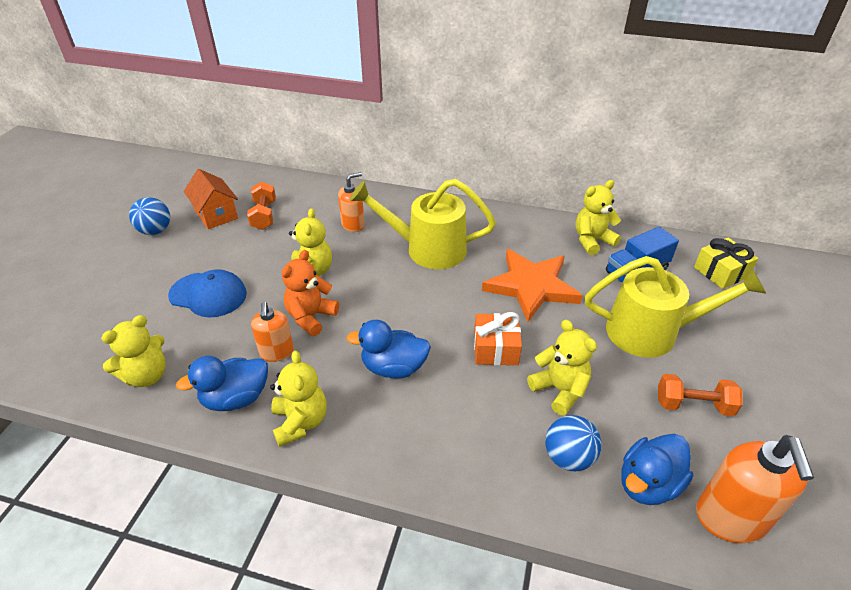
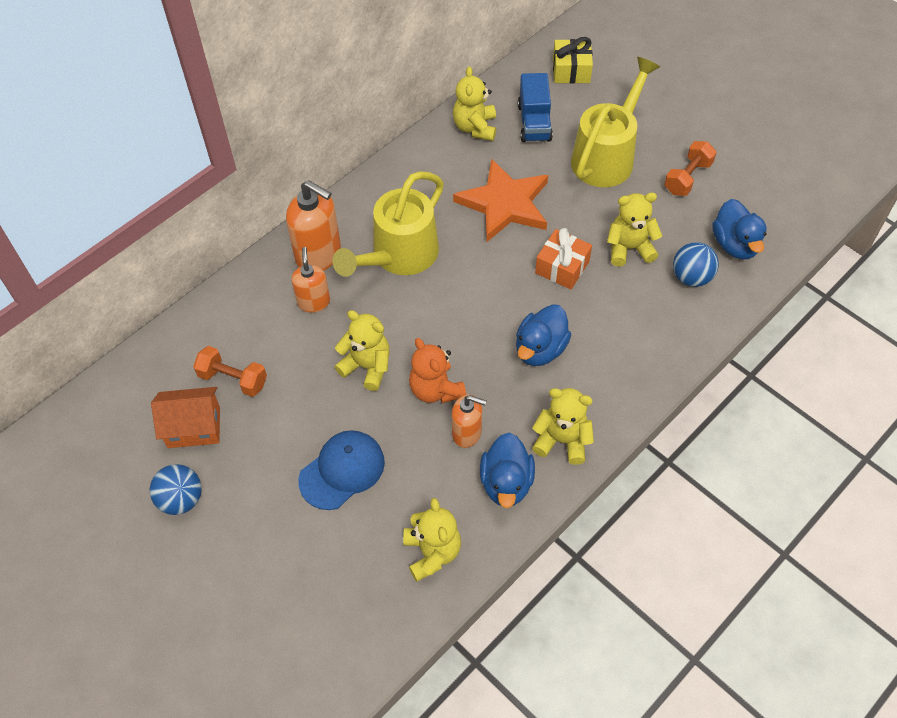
camera: 60 degrees left, 15 degrees up
(730, 518) = (780, 218): orange soap dispenser -> orange soap dispenser (319, 255)

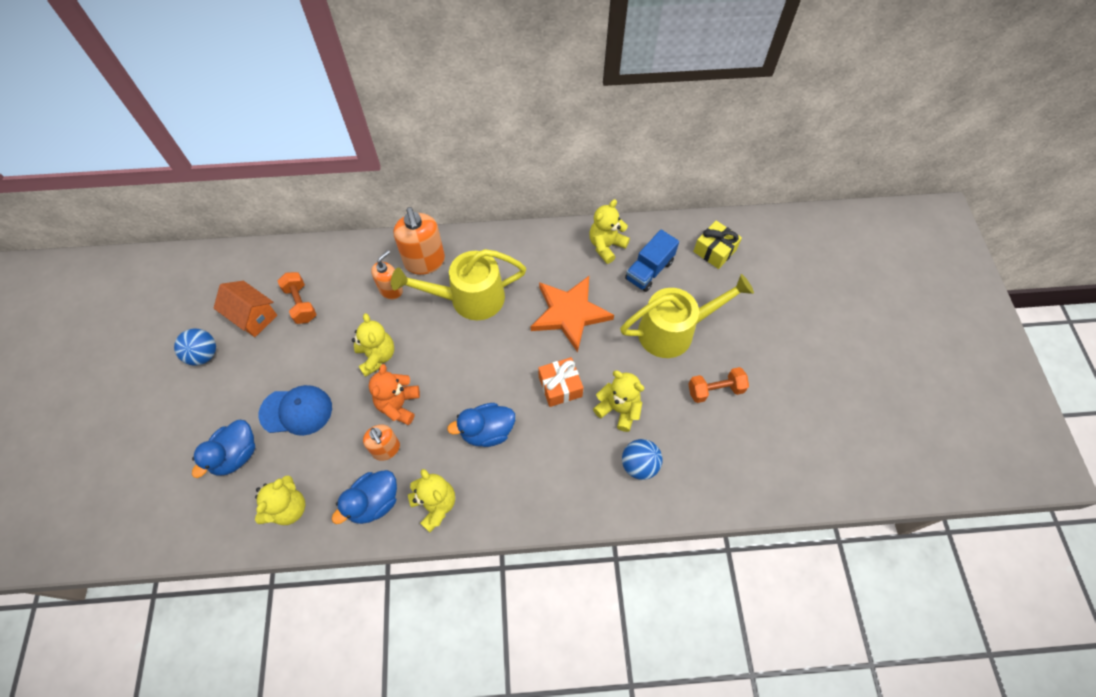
camera: 40 degrees right, 5 degrees up
(735, 245) = (697, 466): blue duck -> blue duck (236, 455)

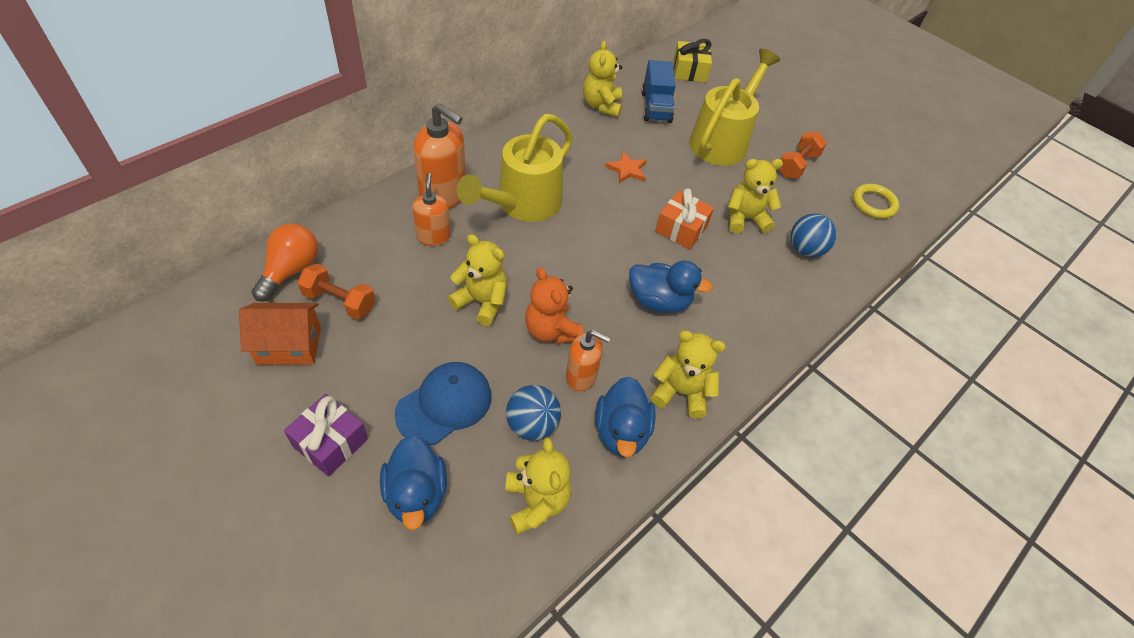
camera: 45 degrees left, 10 degrees down
(204, 355) = (261, 420): blue ball -> blue ball (532, 425)
(223, 392) = (330, 442): none -> purple gift
(294, 265) = (291, 270): none -> orange light bulb
(487, 431) = (659, 301): blue duck -> blue duck turned 105 degrees counterclockwise
(570, 313) = (627, 169): orange star -> orange star, size x0.45
(745, 464) = (873, 204): none -> yellow ring

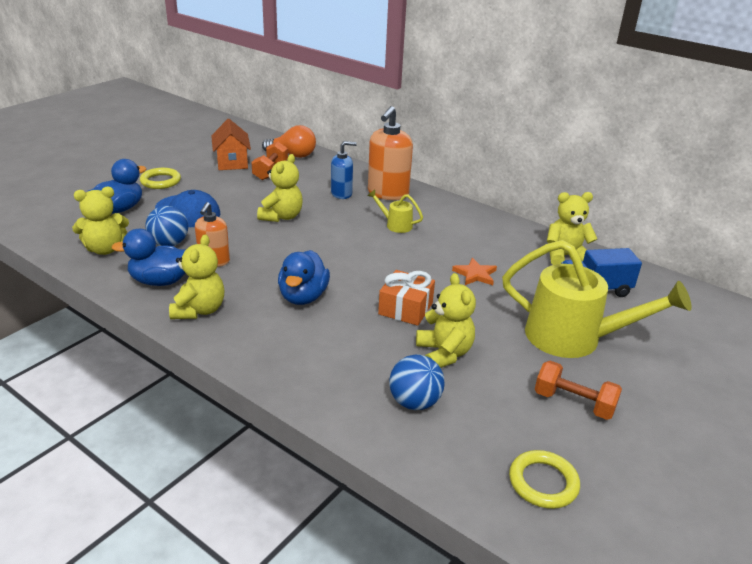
camera: 85 degrees right, 20 degrees down
(330, 442) = (160, 181): purple gift -> yellow ring
(416, 494) = (120, 209): blue duck -> blue duck turned 150 degrees clockwise
(433, 237) = (341, 194): orange soap dispenser -> blue soap dispenser
(522, 204) = (395, 225): yellow watering can -> yellow watering can, size x0.45
(551, 330) = (259, 246): orange teddy bear -> none
(689, 71) = (690, 313): yellow gift -> none

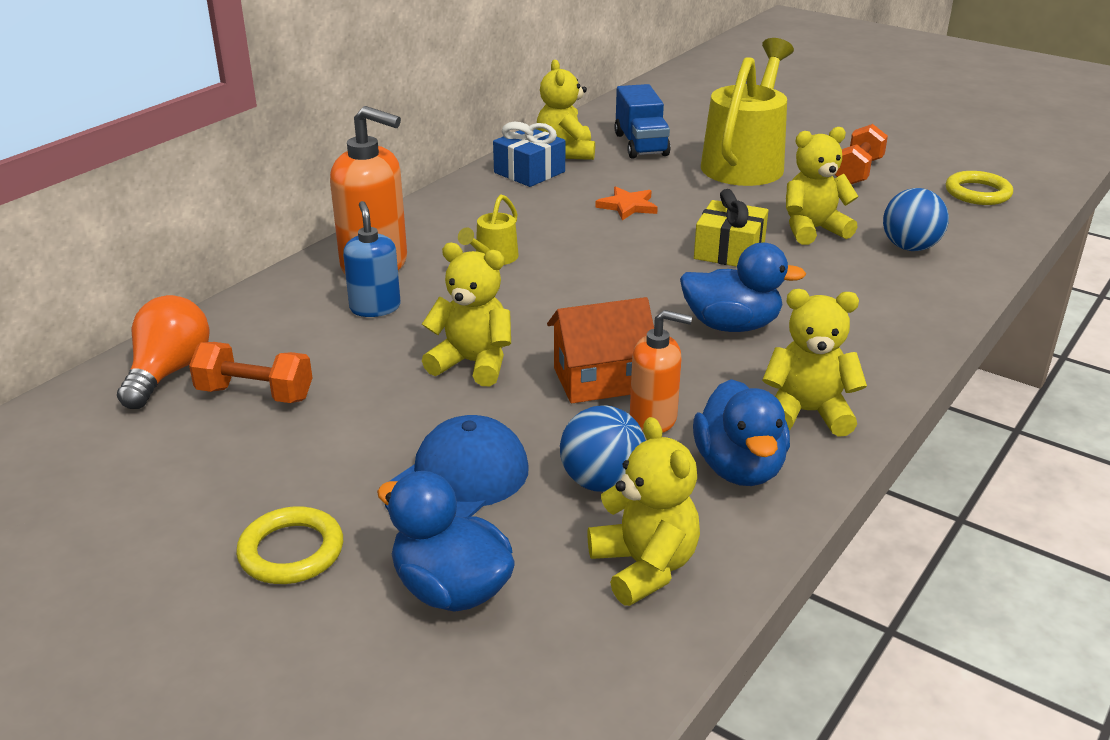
camera: 90 degrees left, 0 degrees up
(232, 162) = (190, 453): orange house -> orange house (600, 380)
(405, 309) = (729, 251): orange gift -> yellow gift
(524, 241) = (529, 172): none -> blue gift

